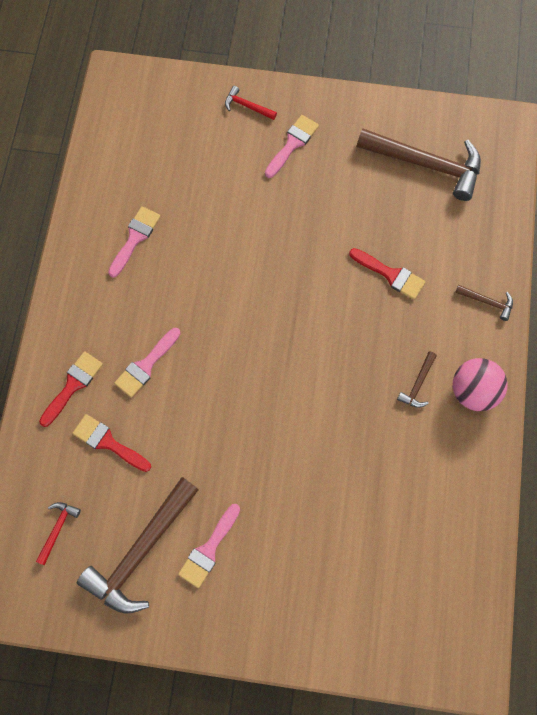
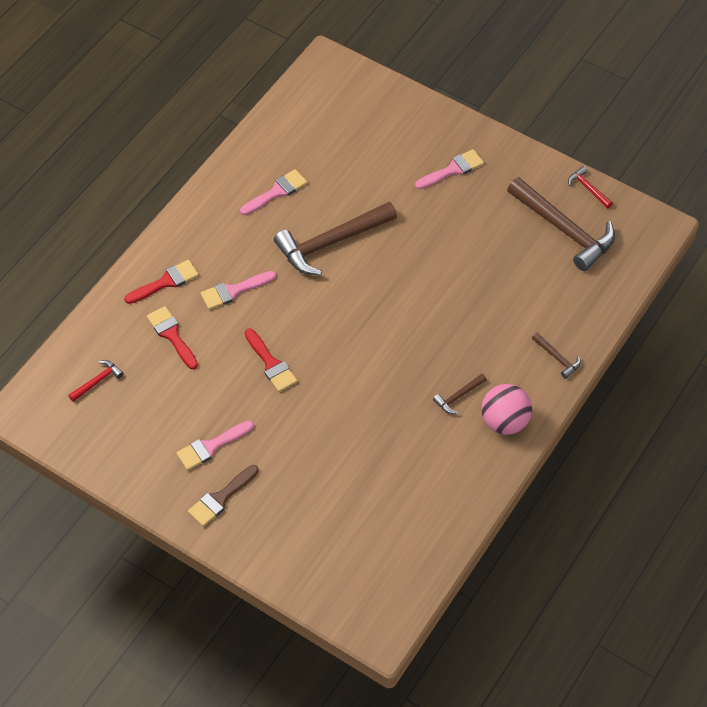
camera: 25 degrees right, 15 degrees down
(141, 552) = (155, 425): brown hammer -> brown hammer (331, 243)
(246, 602) = (221, 498): none -> brown brush
(247, 106) = (429, 126): red hammer -> red hammer (588, 188)
(390, 275) = (482, 303): red brush -> red brush (271, 364)

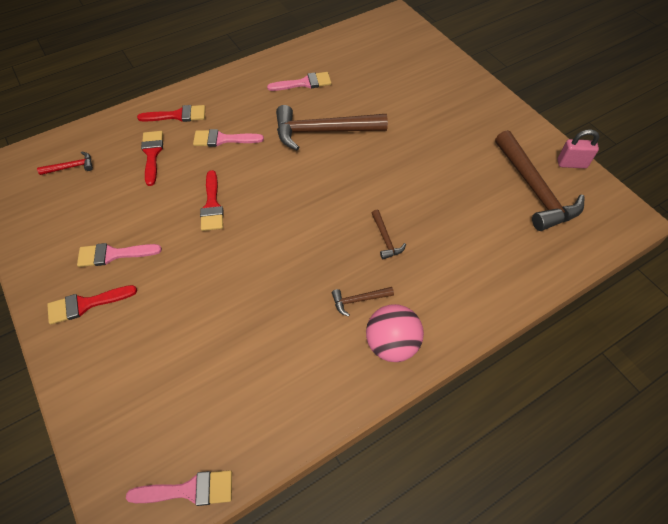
camera: 25 degrees right, 0 degrees up
(221, 498) = (86, 304): brown brush -> red brush
(453, 170) = (455, 112): pink brush -> pink brush (189, 490)
(557, 358) = (476, 302): brown hammer -> brown hammer (385, 239)
(588, 188) = (571, 164): red hammer -> pink padlock

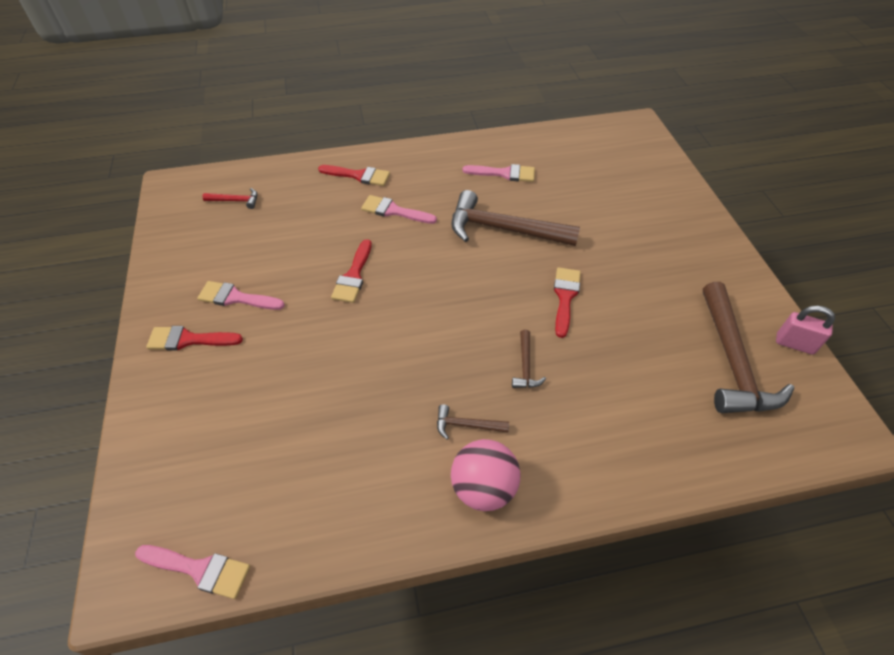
camera: 20 degrees right, 5 degrees down
(152, 154) = (317, 208): red brush -> red brush (565, 297)

